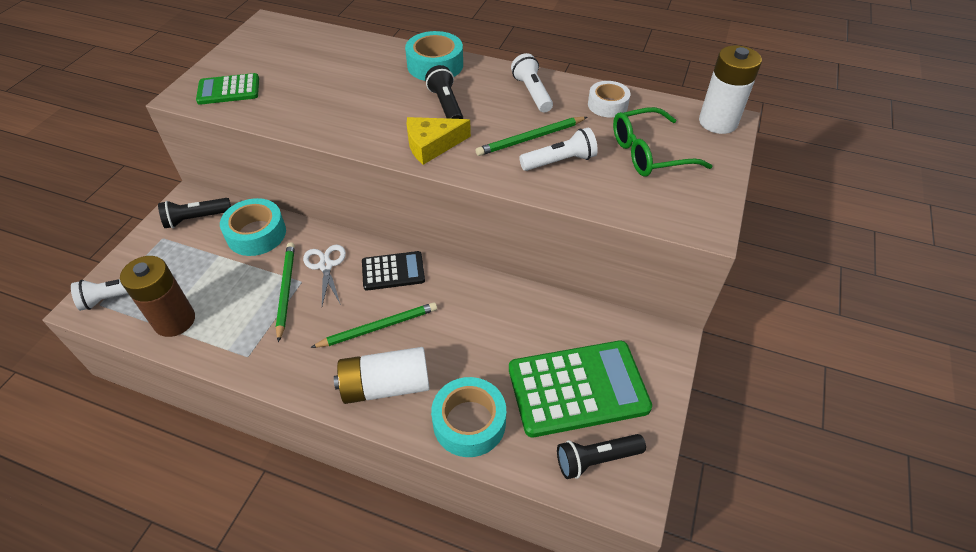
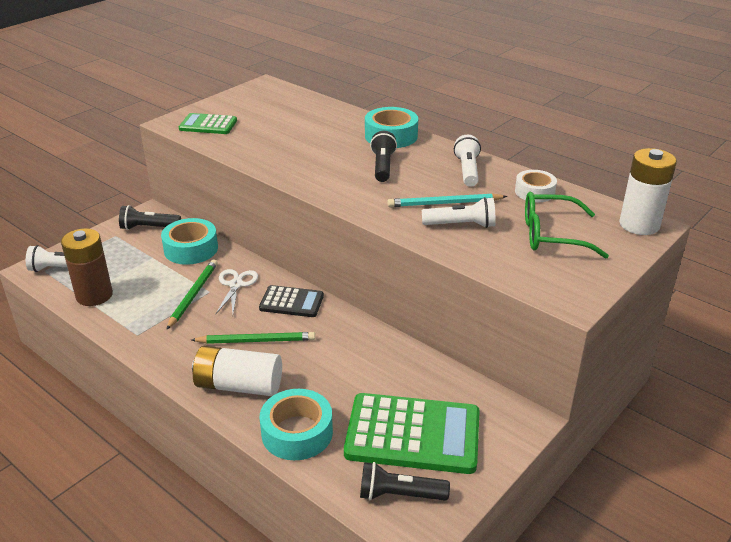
camera: 20 degrees right, 15 degrees down
(432, 145) = (353, 192): yellow cheese -> none
(530, 138) = (444, 203): green pencil -> turquoise pencil

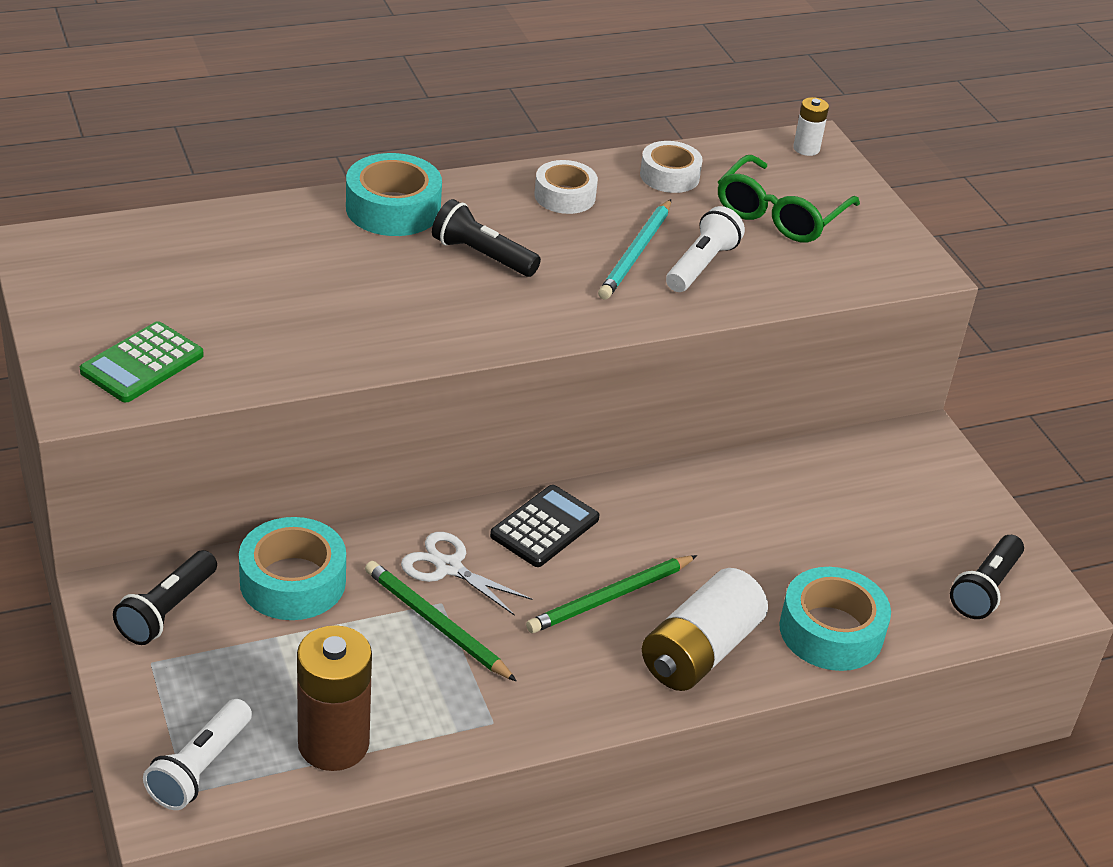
camera: 65 degrees left, 5 degrees up
(256, 341) = (610, 597): green pencil -> green pencil turned 150 degrees counterclockwise
(413, 434) = (895, 534): green calculator -> none
(467, 170) = (564, 196): white flashlight -> white tape
(639, 225) = (806, 149): white battery -> white battery, size x0.50

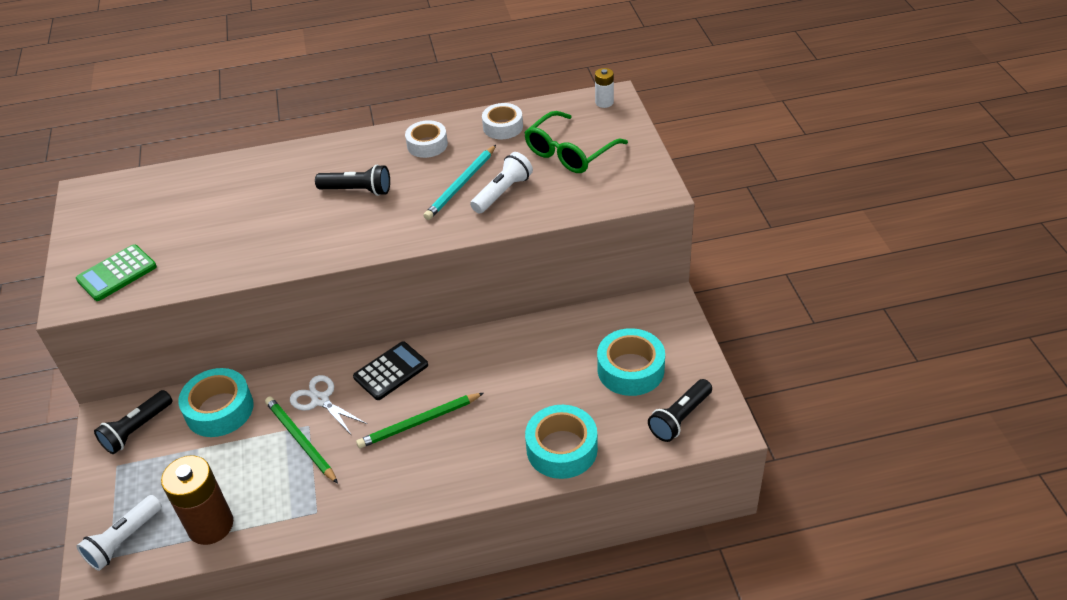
camera: 15 degrees right, 5 degrees up
(393, 208) = (312, 158): turquoise tape -> turquoise tape (630, 369)
(481, 256) = (357, 190): black flashlight -> black flashlight turned 150 degrees clockwise
(700, 651) = (468, 463): white battery -> none

